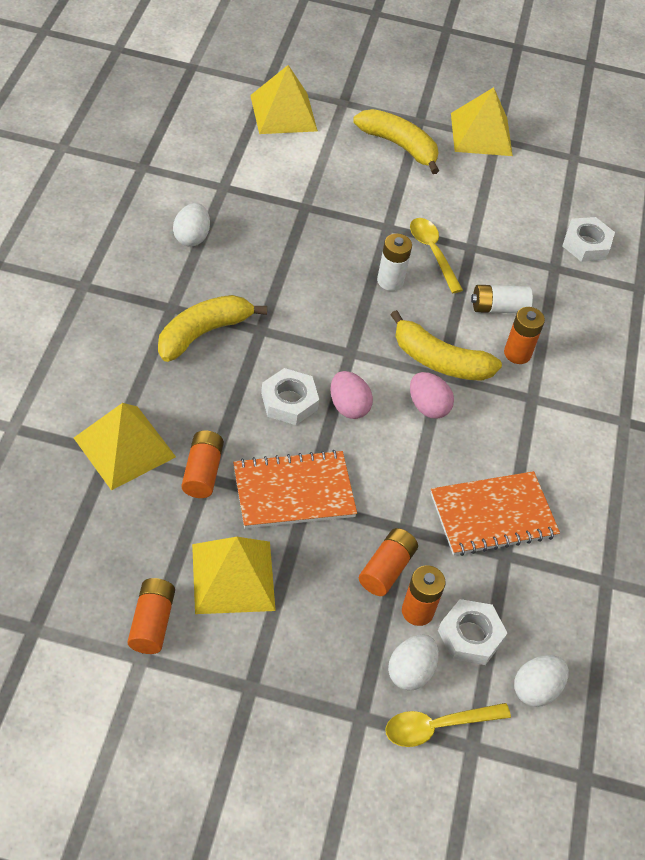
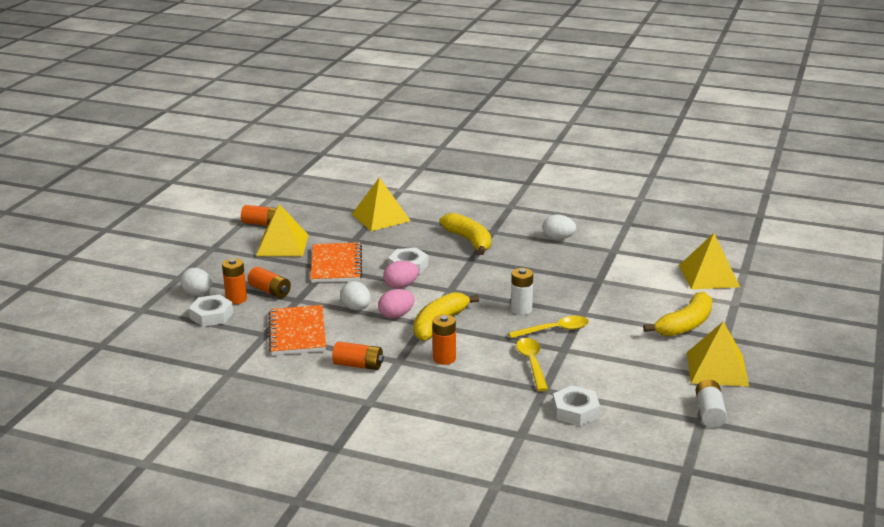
camera: 105 degrees right, 25 degrees down
(202, 472) = (358, 238): orange battery -> orange battery (358, 365)
(437, 726) = (159, 299): yellow spoon -> yellow spoon (532, 363)
(498, 308) = (494, 355): white battery -> white battery (709, 412)
(536, 689) = (165, 334): white egg -> white egg (356, 308)

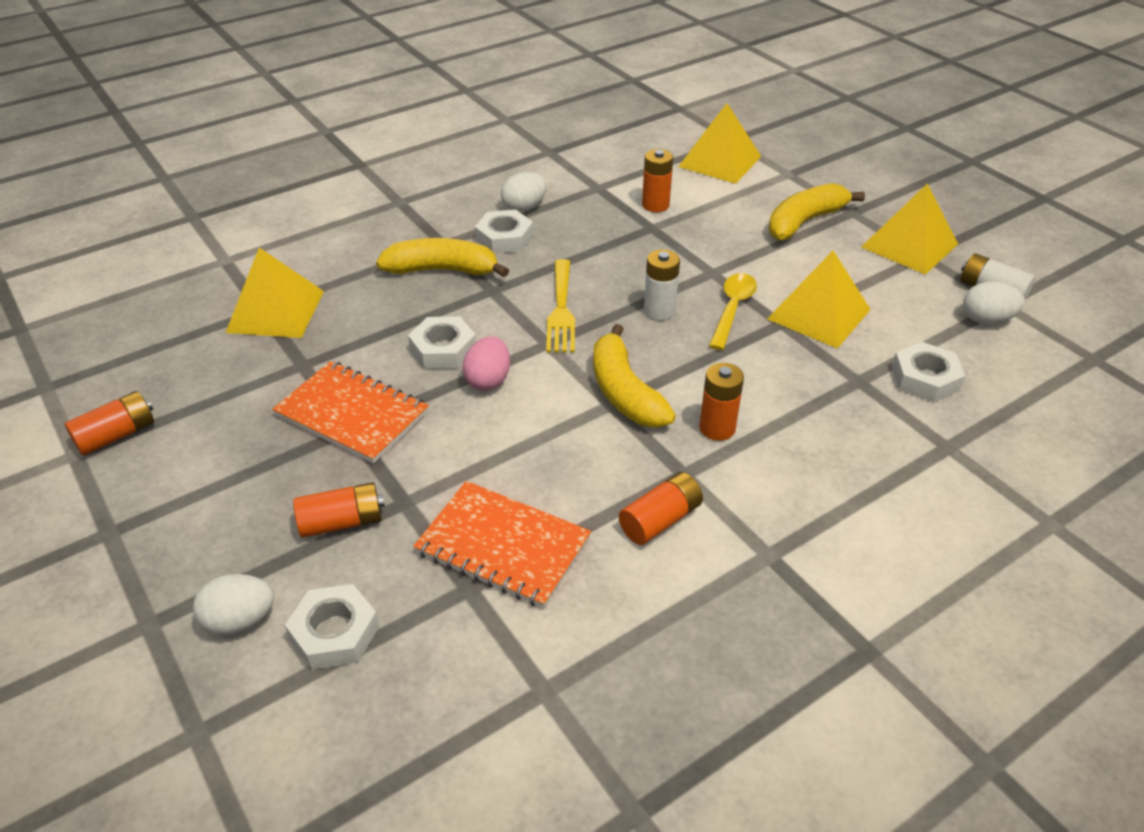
camera: 55 degrees left, 15 degrees up
(236, 299) = (318, 575): orange battery -> orange battery (655, 205)
(282, 245) = (217, 444): yellow pyramid -> yellow pyramid (819, 314)
(356, 308) = (501, 450): white egg -> white egg (986, 320)
(396, 315) = (562, 420): pink egg -> none
(481, 283) = (561, 310): none -> yellow fork
(521, 244) = (504, 238): none -> white nut
(532, 363) = (792, 361): yellow spoon -> none
(685, 325) = (805, 221): yellow banana -> yellow banana turned 120 degrees counterclockwise

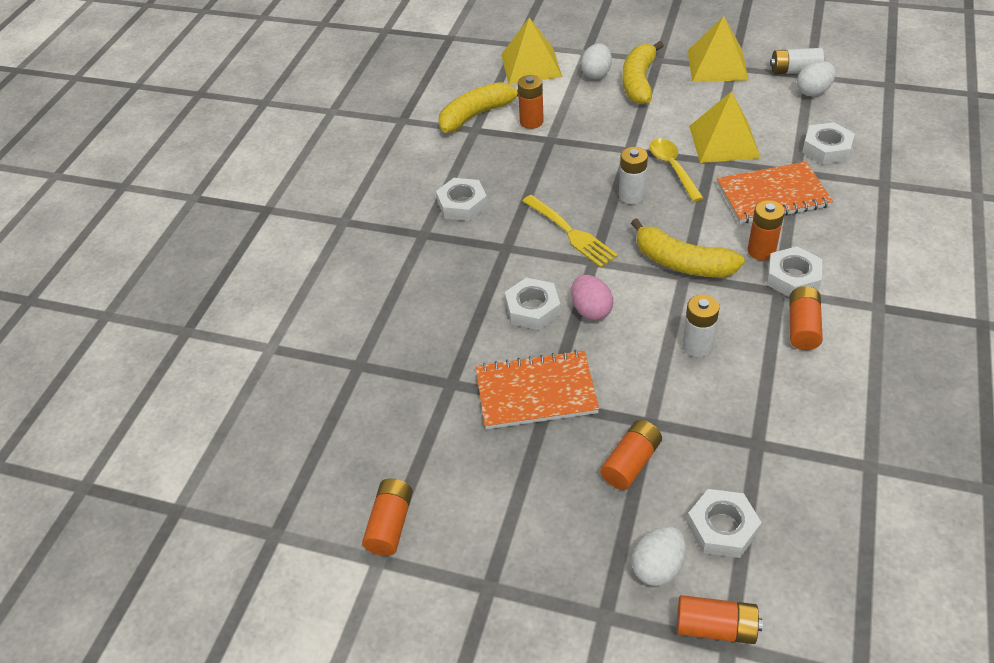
camera: 35 degrees left, 5 degrees up
(209, 708) = (715, 627): none -> orange battery
(275, 311) = (372, 359): yellow pyramid -> none
(443, 270) = (452, 254): yellow banana -> yellow banana (477, 115)
(503, 546) = (742, 405): orange notebook -> orange notebook (772, 195)
(524, 207) = (444, 173): white egg -> white egg (596, 74)
(536, 469) = (697, 346): none -> white battery
(715, 471) = (792, 278): none -> white nut

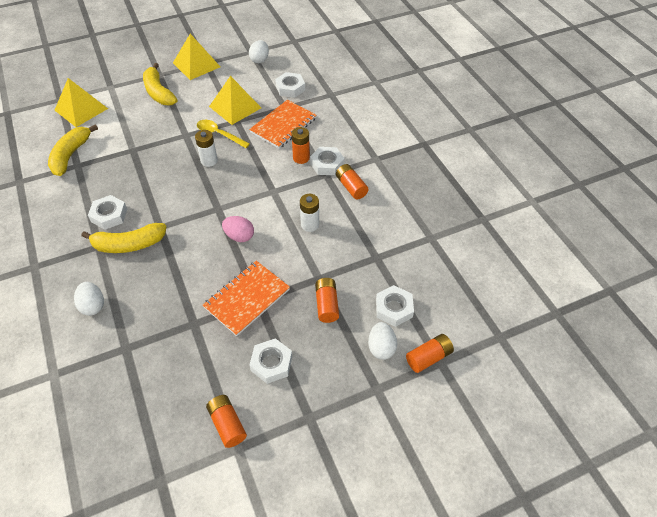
camera: 45 degrees left, 5 degrees up
(531, 121) = (111, 144): orange battery -> none
(532, 309) = (206, 254): white nut -> white nut (271, 363)
(571, 233) = (192, 199): yellow fork -> none
(596, 74) = (128, 98): white egg -> white egg (93, 305)
(682, 263) = (266, 184): yellow banana -> yellow banana (128, 244)
(794, 71) = (241, 52): white battery -> none

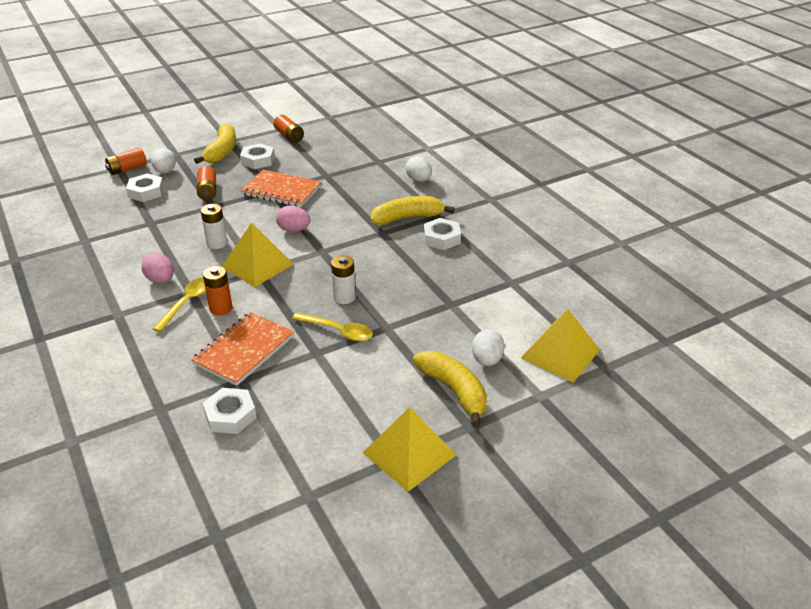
camera: 175 degrees right, 15 degrees down
(71, 155) = (528, 292): yellow banana -> yellow banana (222, 151)
(235, 107) = (321, 374): yellow pyramid -> yellow pyramid (257, 265)
(247, 298) = (281, 190): orange notebook -> orange notebook turned 75 degrees clockwise
(259, 60) = (289, 475): white egg -> white egg (487, 360)
(327, 164) = (187, 303): white nut -> yellow spoon
(351, 187) = (161, 280): orange battery -> pink egg

